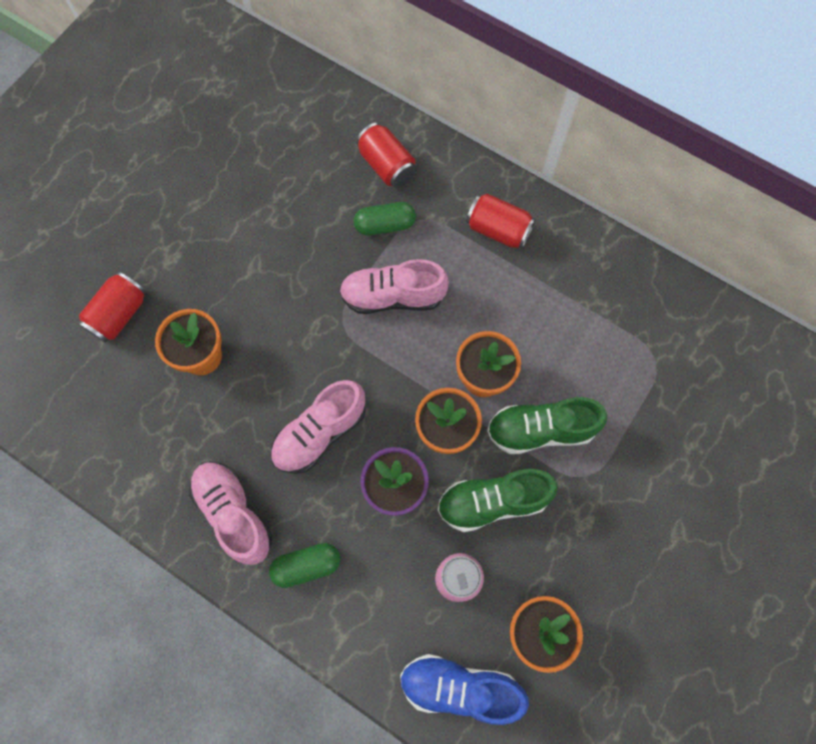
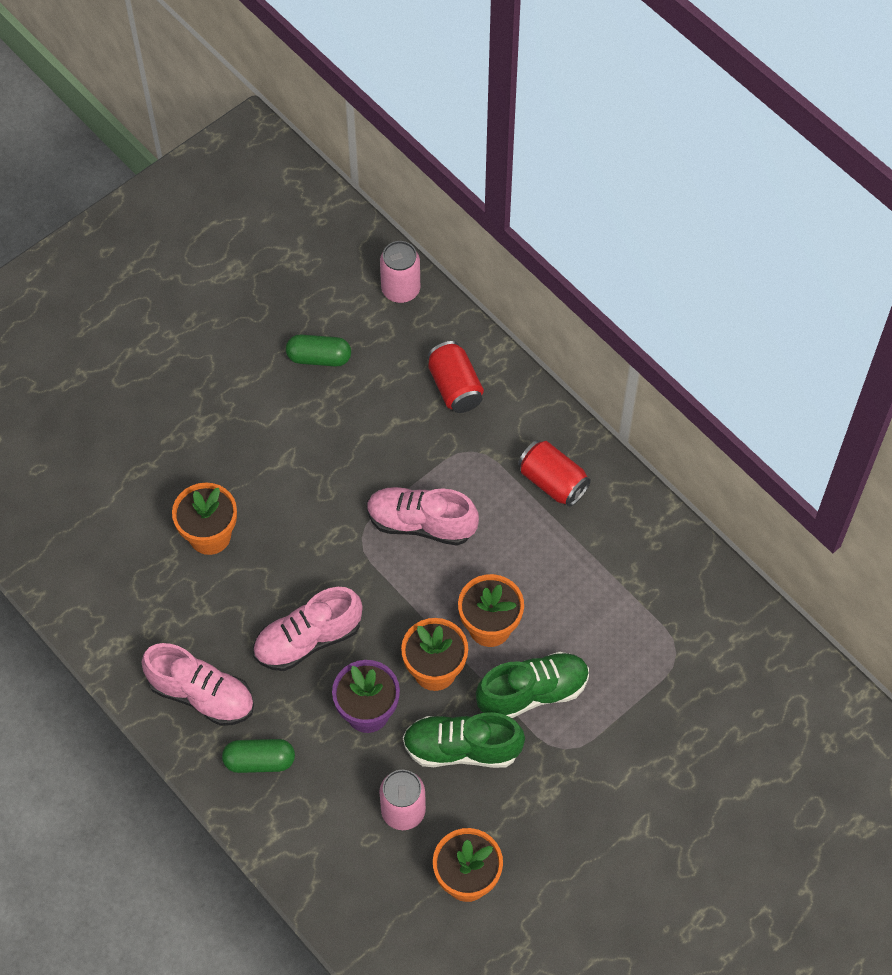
camera: 15 degrees right, 10 degrees down
(119, 315) = (137, 474): red can -> none
(234, 513) = (202, 694): pink shoe -> pink shoe turned 135 degrees clockwise
(314, 91) = (400, 290): none -> pink can
(385, 225) = (434, 448): green capsule -> green capsule (319, 357)
(459, 687) = (376, 909): blue shoe -> none
(540, 430) = (533, 692): green shoe -> green shoe turned 150 degrees clockwise

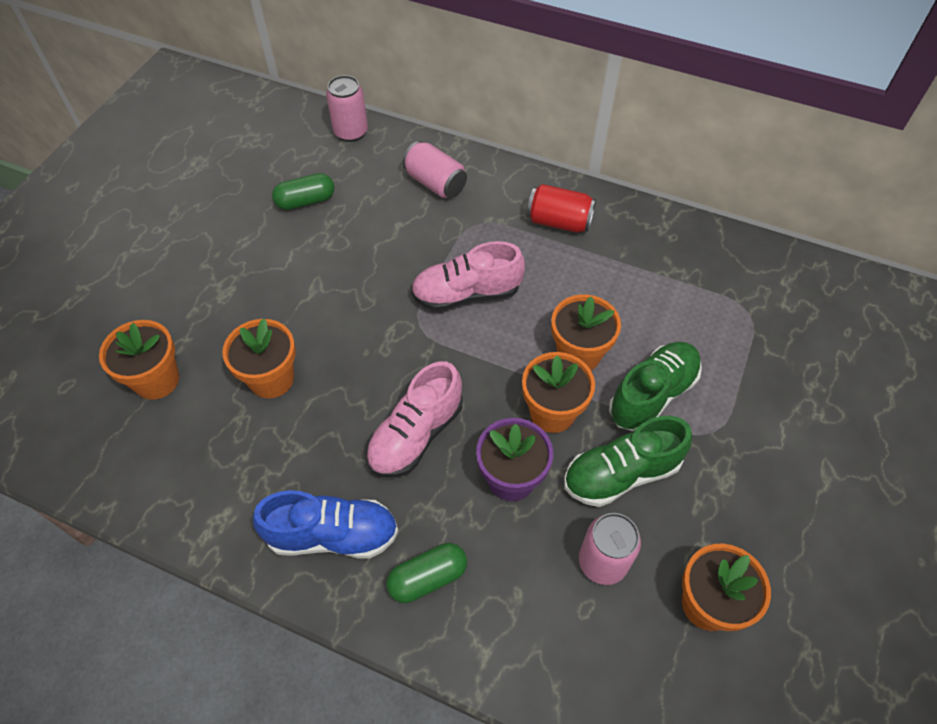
camera: 25 degrees left, 5 degrees down
(113, 495) = (156, 380): none -> orange flower pot
(202, 694) = (333, 535): pink shoe -> blue shoe
(455, 387) = (435, 183): red can -> pink can

